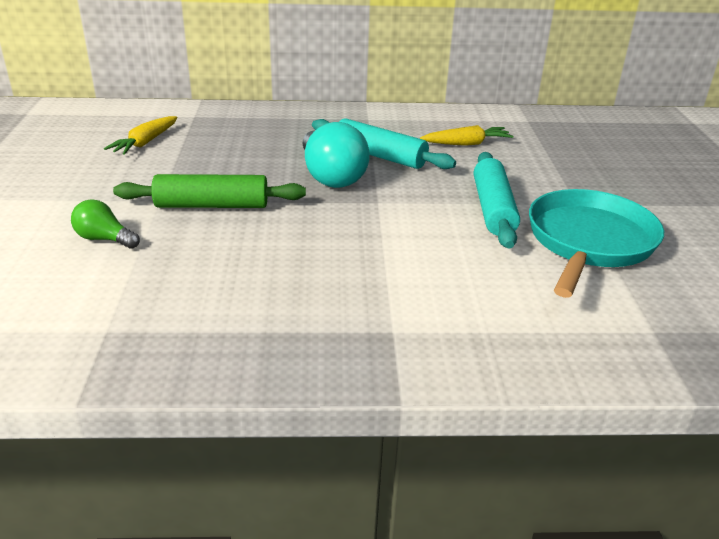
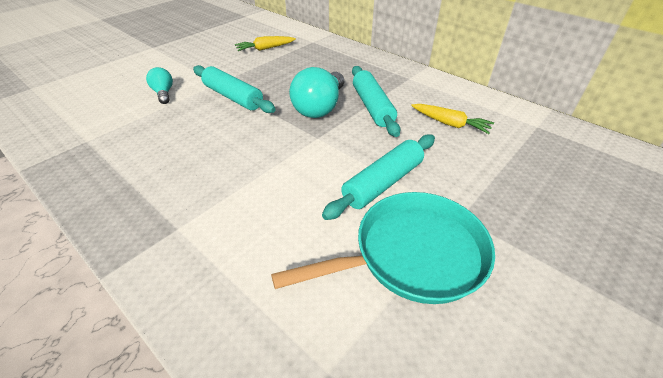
camera: 45 degrees right, 10 degrees up
(104, 239) = (164, 93): green light bulb -> turquoise light bulb
(212, 205) = (233, 97): green rolling pin -> turquoise rolling pin

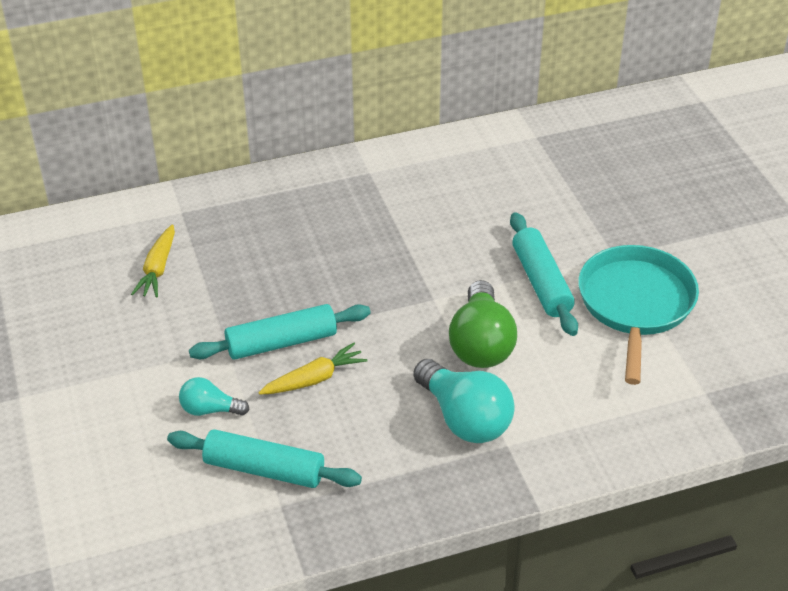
camera: 60 degrees left, 0 degrees up
(287, 174) = (481, 344): none -> green light bulb
(320, 107) = (373, 274): turquoise light bulb -> turquoise light bulb (464, 418)
(372, 107) = (407, 231): turquoise rolling pin -> turquoise rolling pin (264, 469)
(450, 124) = (486, 191): yellow carrot -> yellow carrot (314, 379)

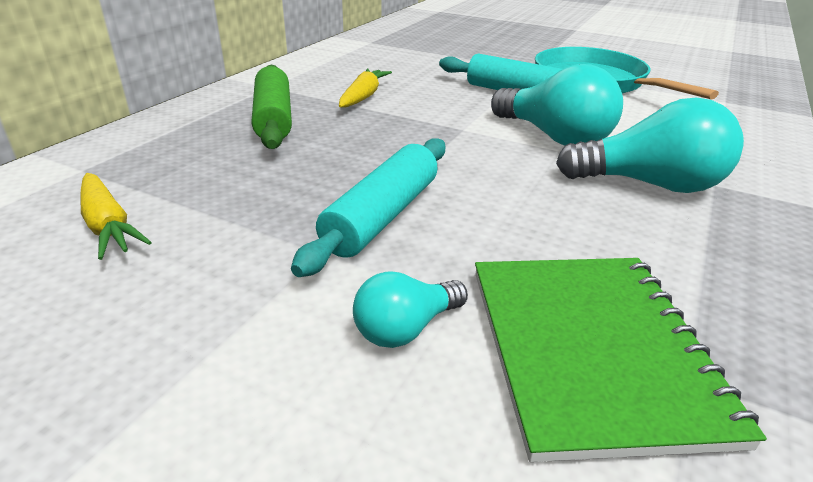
camera: 45 degrees left, 10 degrees down
(264, 469) = (591, 350): turquoise rolling pin -> green notebook
(314, 379) = (472, 227): yellow carrot -> yellow carrot (363, 96)
(328, 216) = (274, 118): none -> green rolling pin
(481, 344) = (554, 137): green light bulb -> turquoise light bulb

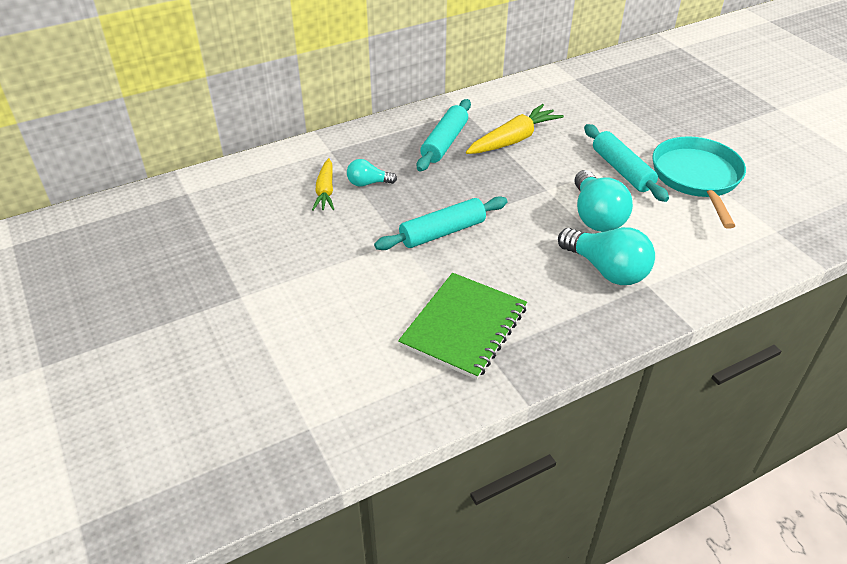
camera: 35 degrees right, 10 degrees up
(274, 118) = (445, 142): green rolling pin -> turquoise rolling pin
(363, 96) = (513, 140): yellow carrot -> yellow carrot, size x1.53
(406, 328) = (403, 287): turquoise light bulb -> turquoise light bulb (368, 183)

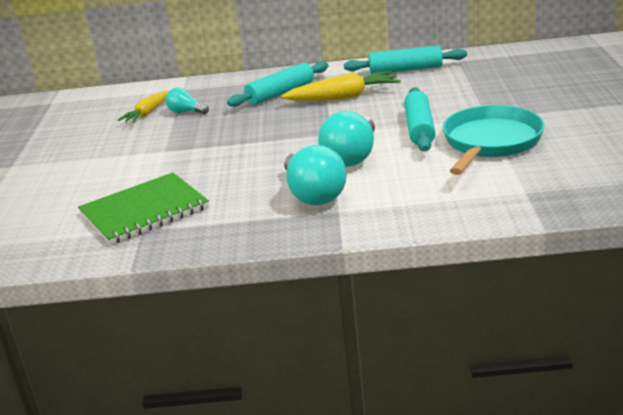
camera: 30 degrees right, 15 degrees down
(442, 232) = (204, 149): turquoise rolling pin -> turquoise rolling pin (405, 70)

